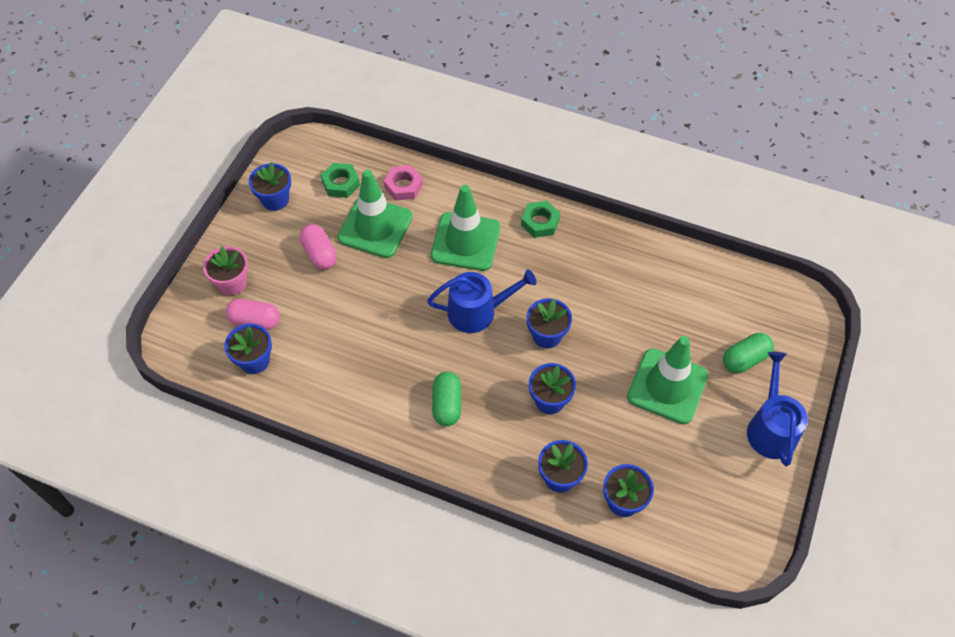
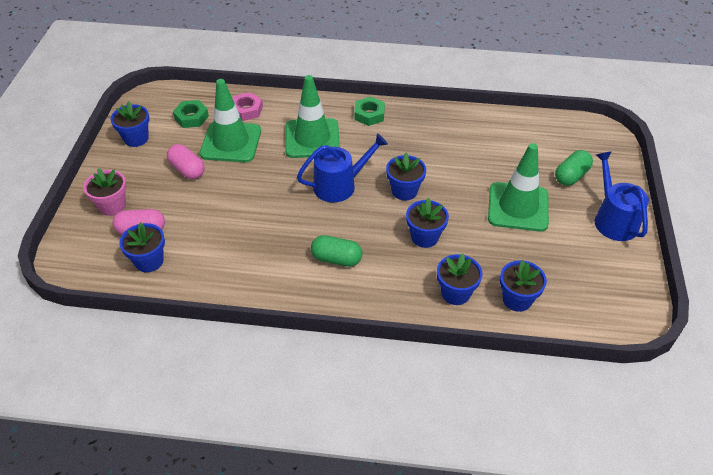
camera: 15 degrees left, 10 degrees down
(447, 405) = (336, 259): green capsule -> green capsule turned 60 degrees counterclockwise

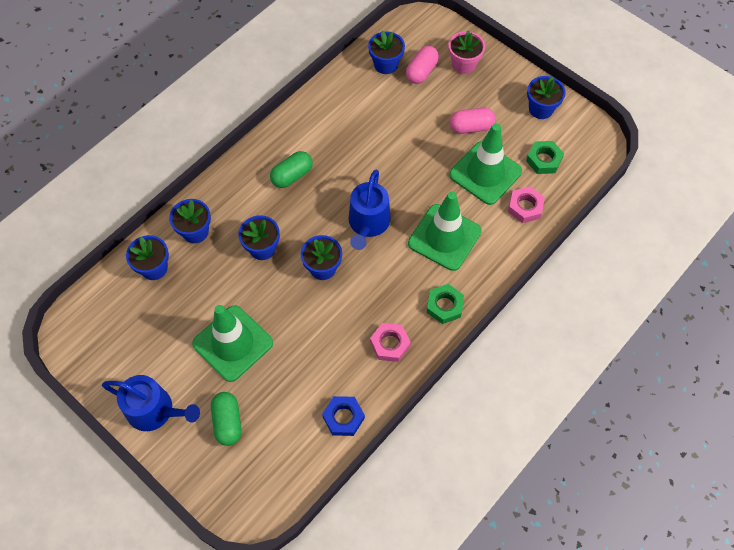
camera: 125 degrees right, 15 degrees up
(426, 127) = (390, 344): none -> pink nut
(500, 123) = (343, 417): none -> blue nut

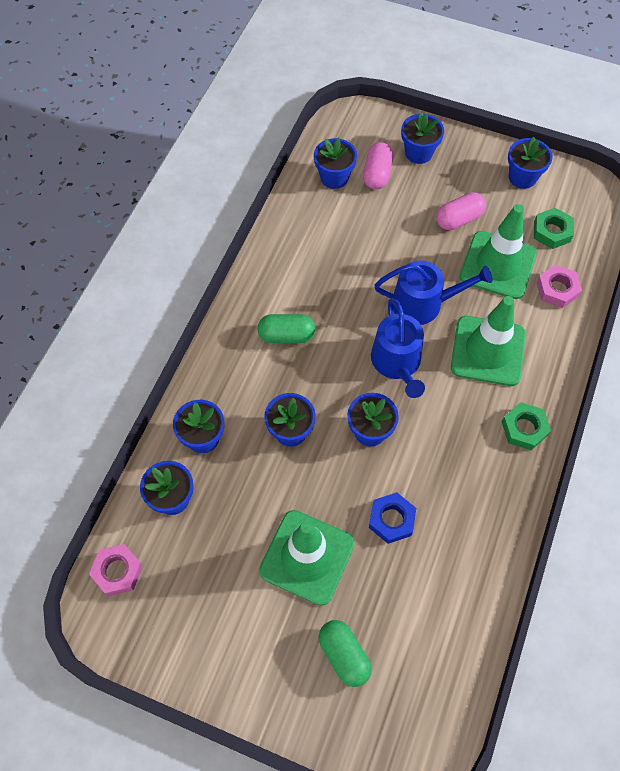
camera: 20 degrees left, 0 degrees up
(155, 410) = (251, 674): blue watering can -> blue watering can (423, 303)
(292, 175) = (286, 335): green capsule -> green capsule turned 60 degrees clockwise
(343, 417) = (474, 599): blue nut -> blue nut (391, 520)
(390, 344) = (485, 494): pink nut -> pink nut (117, 571)
(463, 64) = (418, 153): pink flower pot -> blue flower pot

